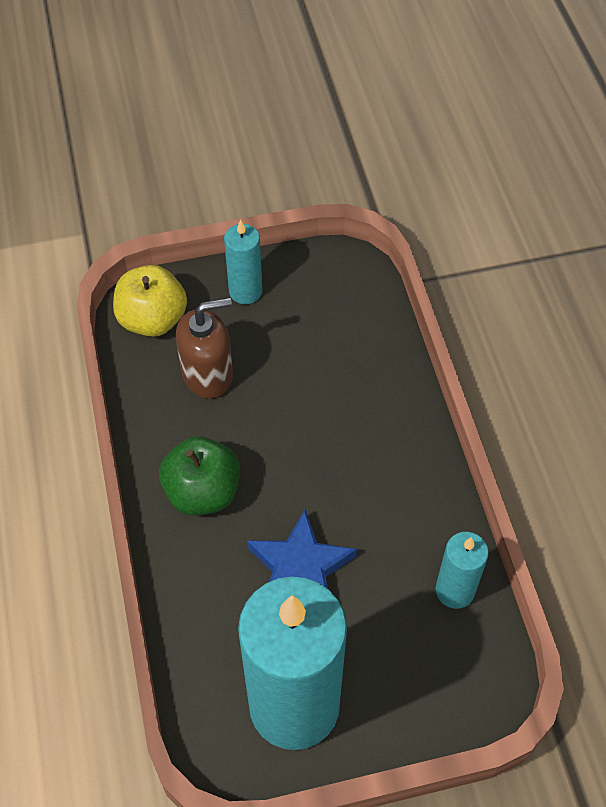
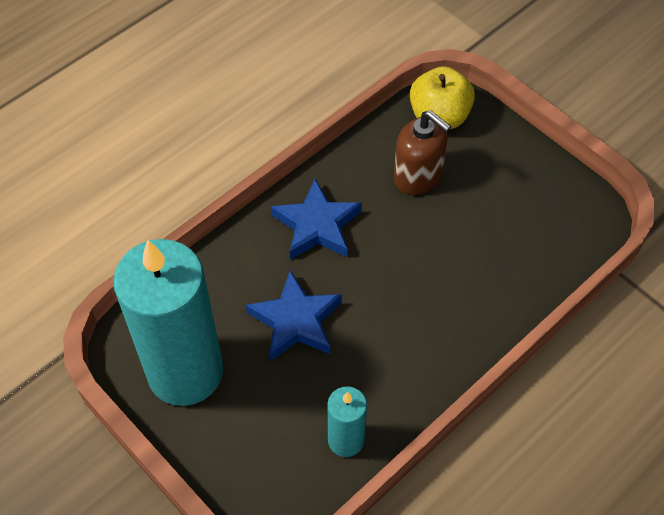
camera: 60 degrees right, 0 degrees up
(203, 492) = (317, 225): green apple -> blue star
(245, 291) = (511, 160): turquoise candle -> none

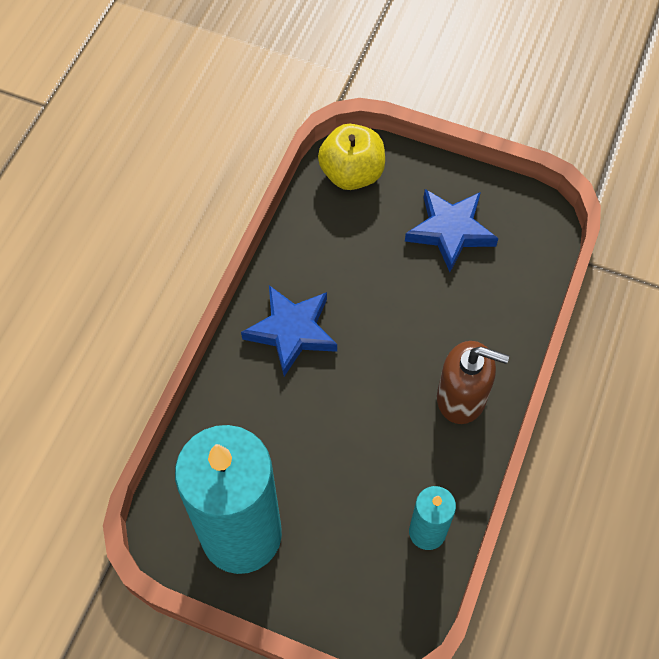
camera: 25 degrees left, 5 degrees up
(295, 321) = (321, 436): blue star -> blue star (450, 231)
(418, 176) = (362, 242): brown soap dispenser -> brown soap dispenser (462, 397)

